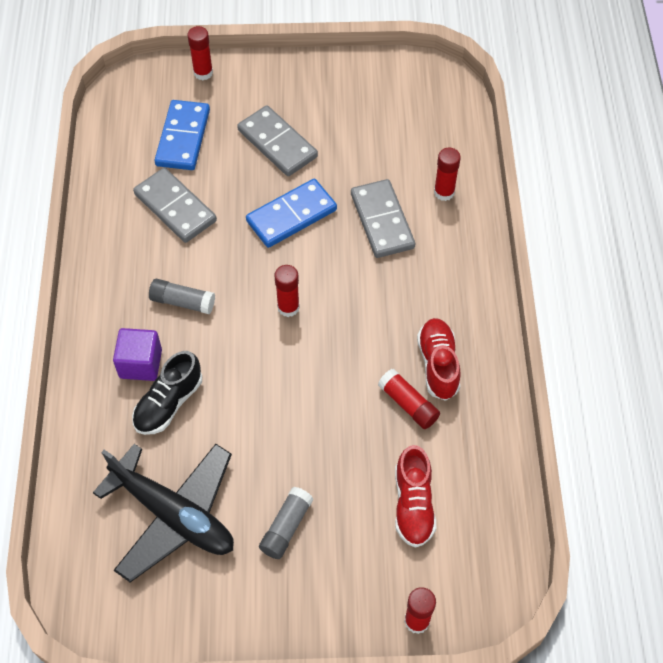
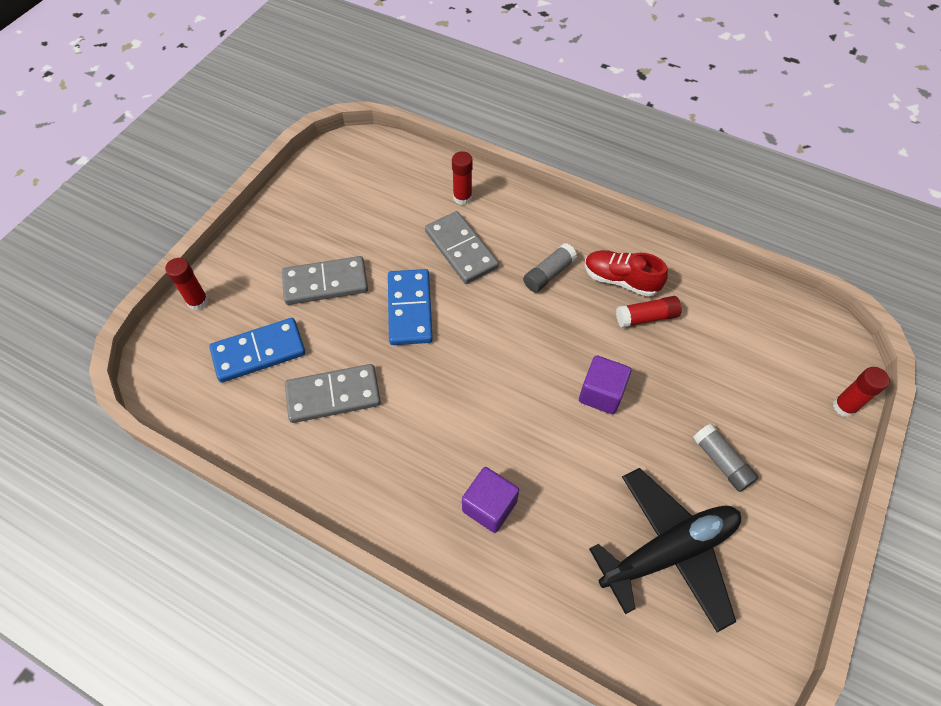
camera: 60 degrees left, 0 degrees up
(169, 403) = (547, 501): black shoe -> none
(183, 138) = (259, 352): blue domino -> blue domino turned 60 degrees counterclockwise
(183, 302) = (443, 437): grey glue stick -> grey glue stick (549, 274)
(288, 307) = (503, 356): red glue stick -> none
(298, 400) = (601, 393): none -> purple cube
(382, 221) = (461, 250): grey domino -> grey domino turned 45 degrees clockwise
(413, 504) = (739, 358): red shoe -> none

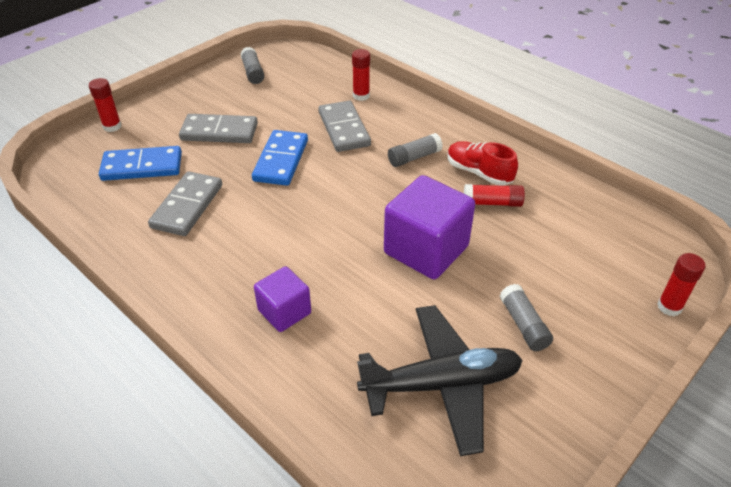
camera: 15 degrees right, 15 degrees down
(328, 186) = (253, 72): none -> grey glue stick
(333, 395) = (187, 206): grey domino -> grey domino turned 75 degrees counterclockwise
(601, 393) = (426, 250): purple cube -> purple cube, size x1.74

